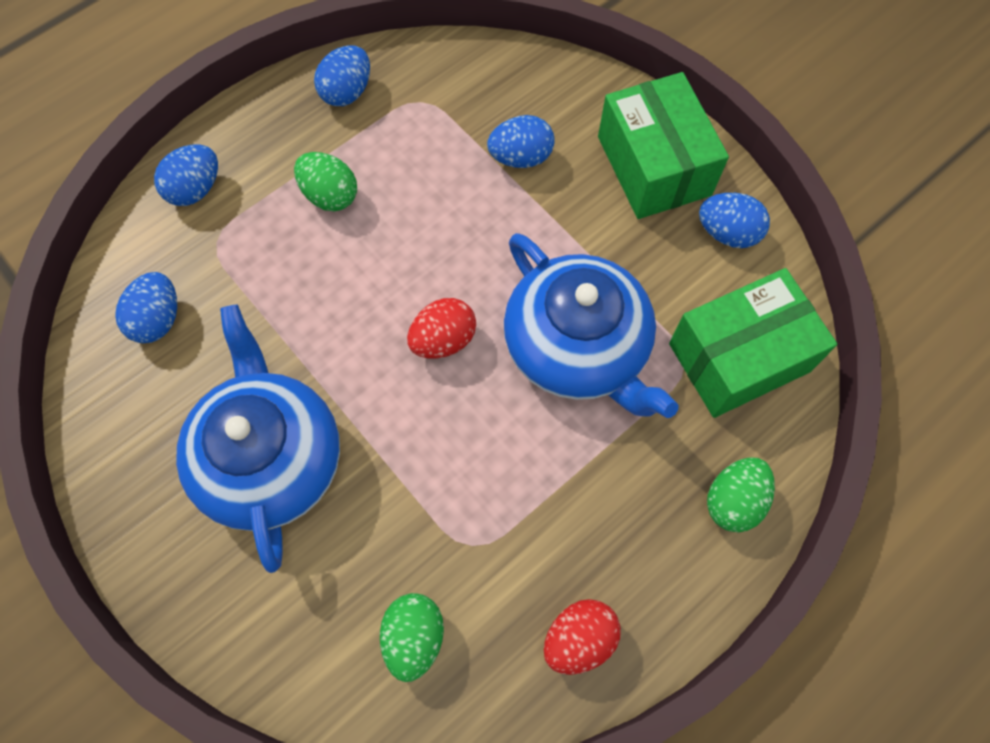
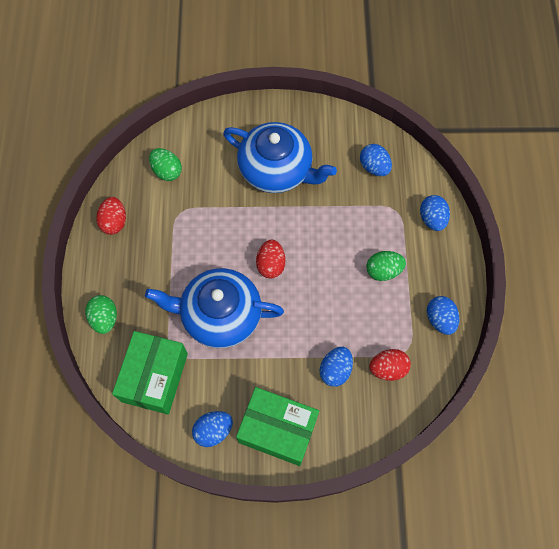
camera: 130 degrees right, 0 degrees up
(465, 105) = (388, 368): none -> red egg

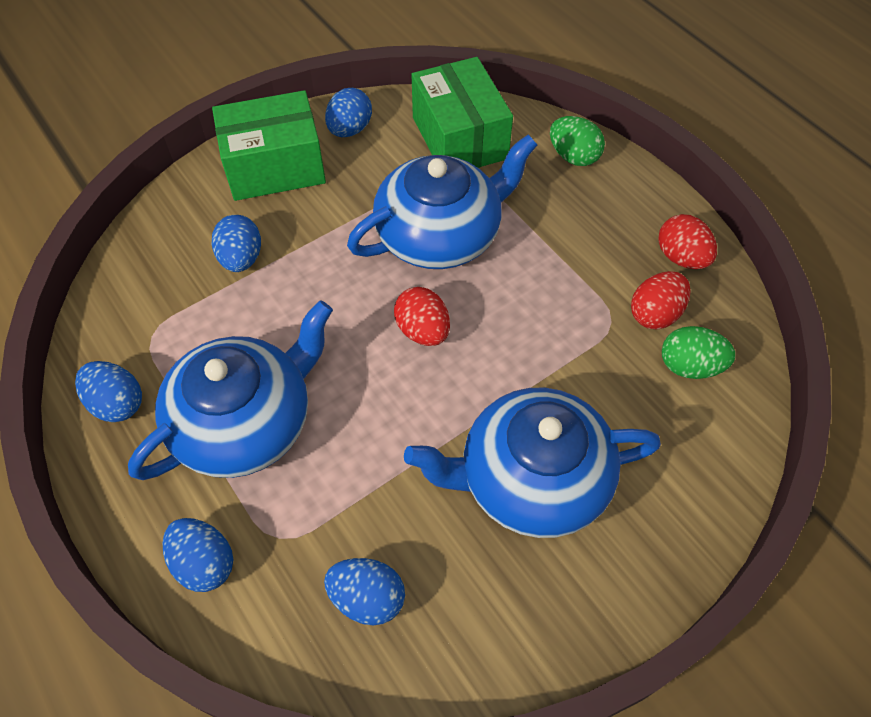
camera: 145 degrees right, 10 degrees down
(383, 271) = (245, 422): green egg -> blue teapot
(388, 368) = (168, 298): red egg -> red egg (655, 314)

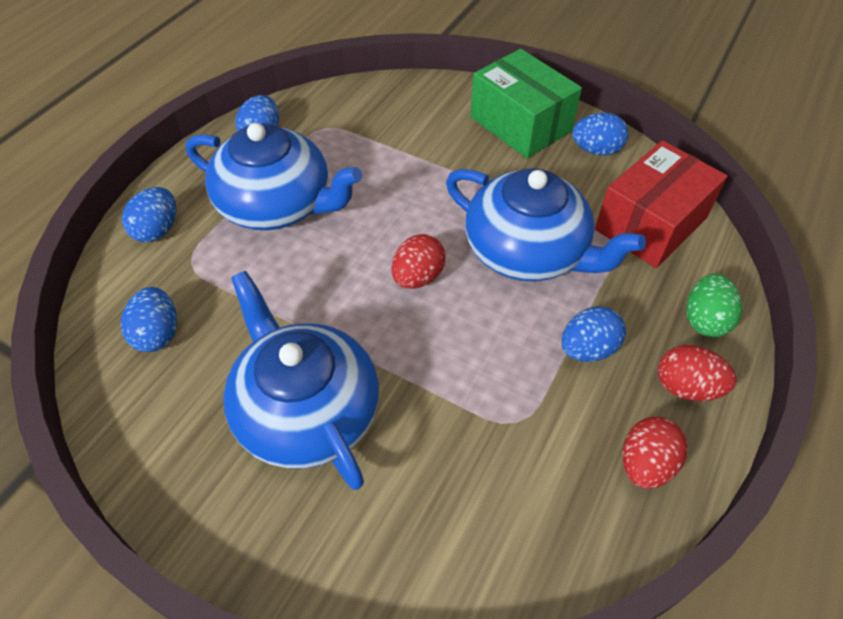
camera: 65 degrees right, 5 degrees down
(241, 258) = (419, 143): blue egg -> blue egg (587, 349)
(459, 138) = (650, 224): green box -> red box
(655, 314) = (551, 460): red egg -> red egg (686, 387)
(689, 366) = (504, 515): green egg -> none

